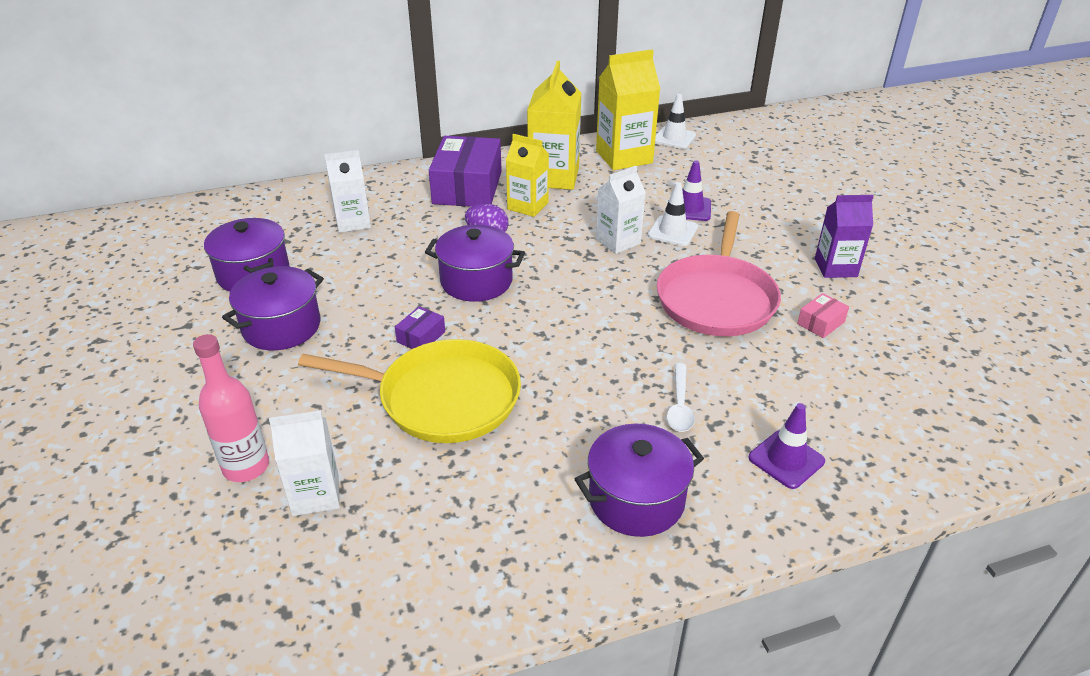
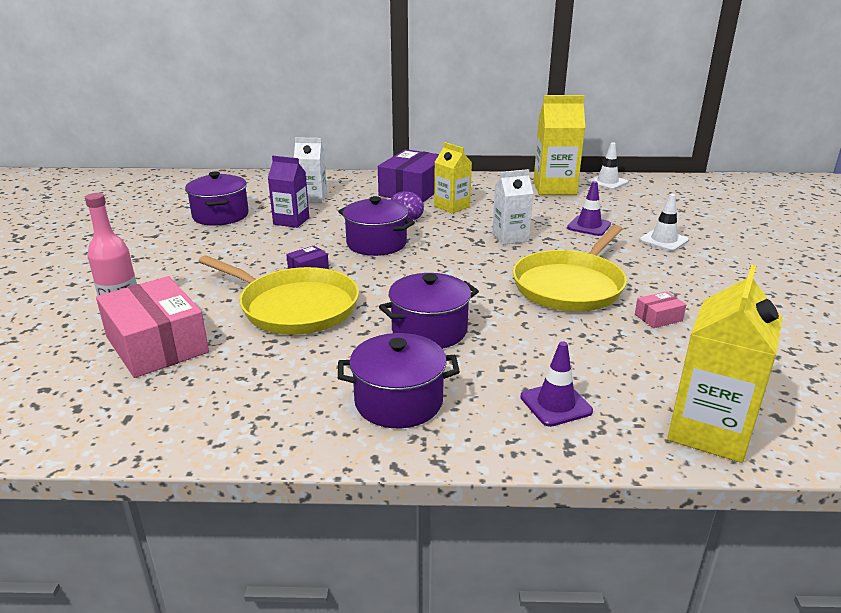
camera: 20 degrees right, 10 degrees down
(281, 327) = (214, 247): purple pot -> purple pot (429, 330)
(315, 494) = (157, 344): white carton -> pink box
(553, 177) = (486, 193): yellow carton -> yellow carton (709, 431)
(672, 231) = (562, 238): white traffic cone -> white traffic cone (663, 240)
(679, 405) = (484, 348): white spoon -> none
(716, 298) = (570, 285): pink pan -> yellow pan
(835, 267) = (700, 283): purple carton -> purple carton (291, 221)

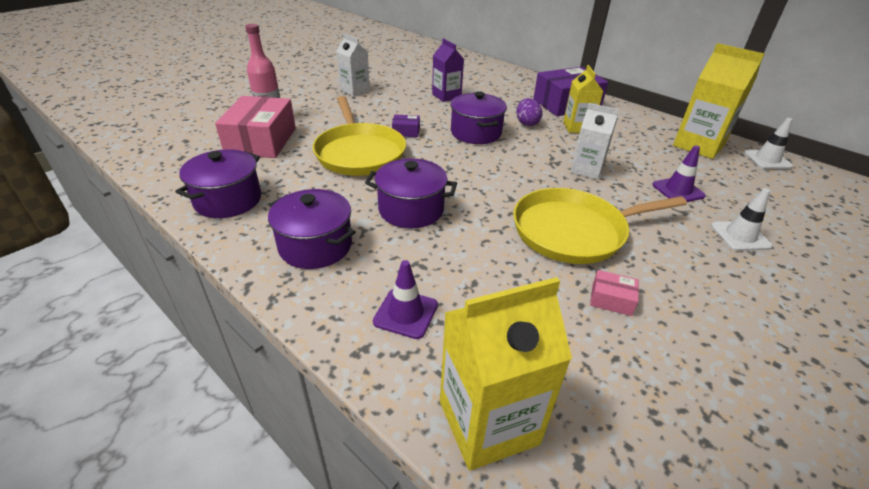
camera: 40 degrees right, 10 degrees up
(220, 215) = (411, 77): purple pot -> purple pot (228, 200)
(312, 198) = (485, 85): white carton -> white carton (355, 90)

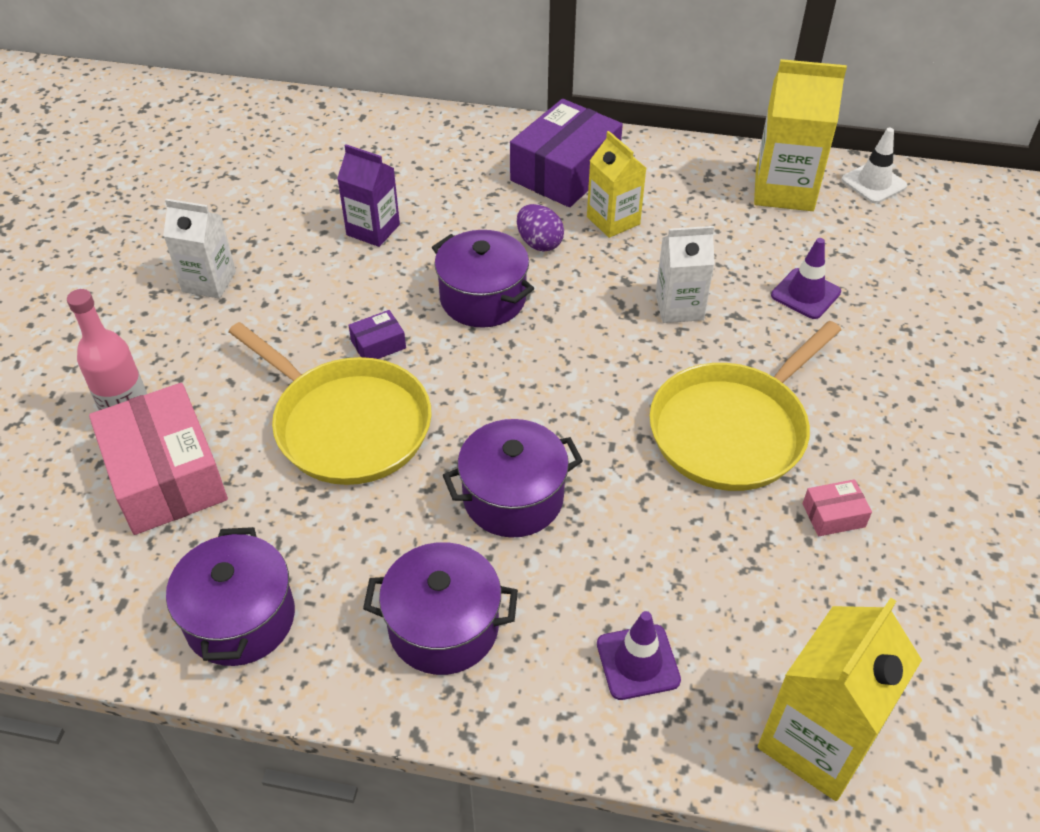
camera: 30 degrees left, 10 degrees up
(740, 236) = (907, 343): white traffic cone -> none

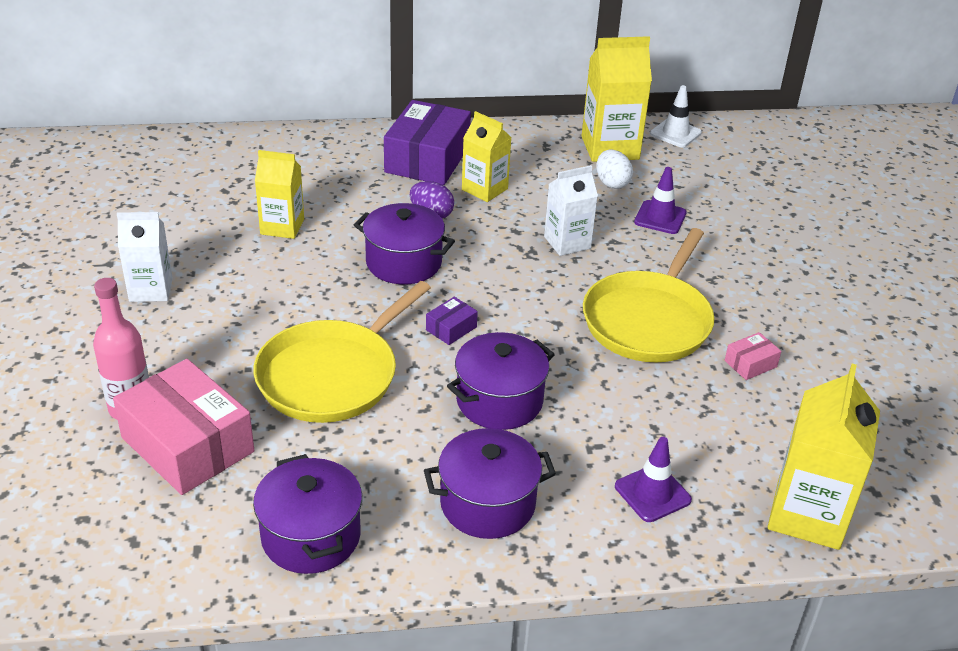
camera: 20 degrees left, 10 degrees down
(347, 424) = (332, 375): yellow pan -> yellow pan turned 105 degrees clockwise
(373, 230) = (282, 227): purple carton -> yellow carton
(378, 344) = (330, 311): purple box -> purple box (451, 328)
(766, 237) = (612, 183): none -> white egg

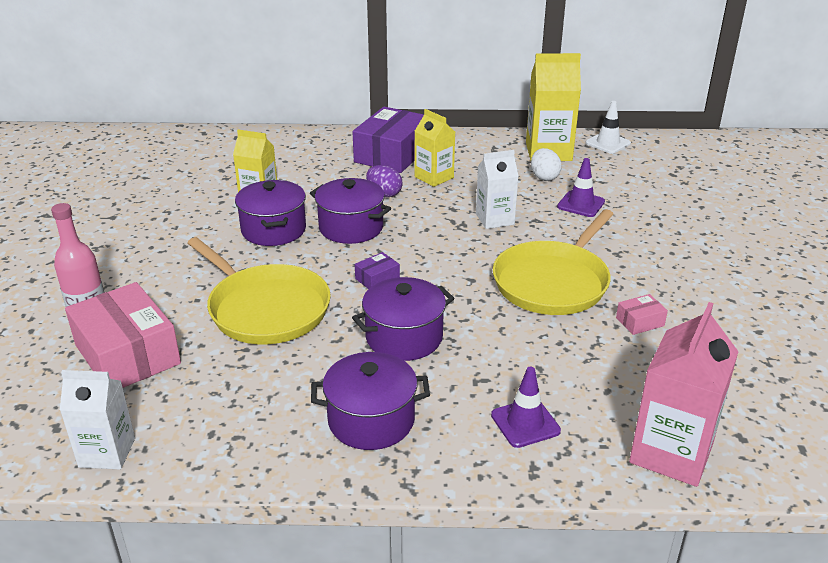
camera: 10 degrees right, 5 degrees down
(151, 290) = (138, 237): white carton -> white carton (107, 452)
(311, 536) = (207, 435): purple pot -> purple pot (273, 230)
(332, 375) = (265, 309): yellow pan -> yellow pan turned 90 degrees counterclockwise
(808, 514) = (671, 453): yellow carton -> pink carton

